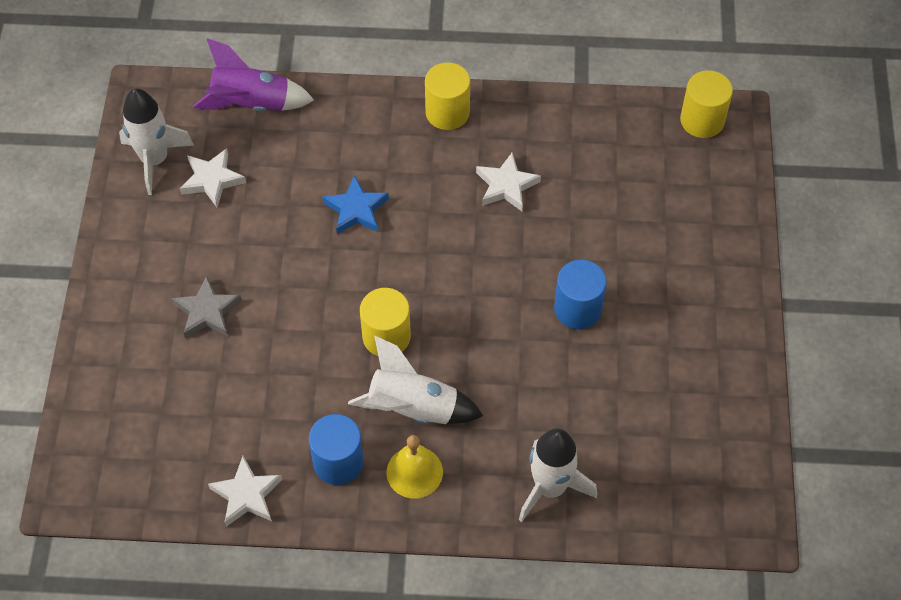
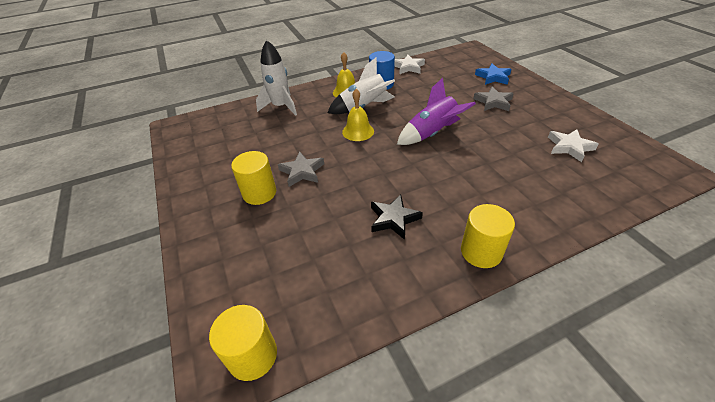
camera: 155 degrees right, 15 degrees down
(155, 160) = (612, 143): white rocket -> none
(251, 104) = (612, 194): purple rocket -> purple rocket (432, 133)
(356, 209) = (474, 166): blue star -> blue star (493, 77)
(386, 336) = (399, 124): yellow cylinder -> yellow cylinder (259, 193)
(458, 352) = (358, 131): none -> yellow bell
(506, 185) = (393, 219): white star -> black star
(577, 309) = (302, 171): blue cylinder -> grey star

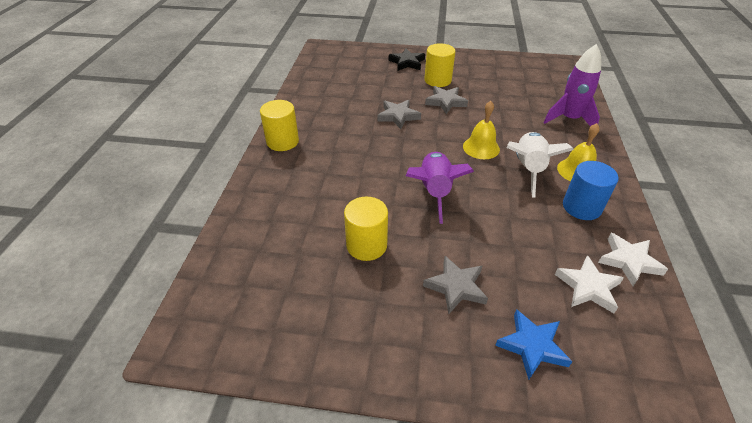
camera: 120 degrees right, 0 degrees up
(252, 355) = (321, 56): yellow cylinder -> yellow cylinder (366, 245)
(281, 107) = (569, 119): white rocket -> purple rocket
(354, 191) = (398, 116): none -> grey star
(393, 219) = (351, 121): black star -> black star (407, 62)
(569, 147) = (309, 282): white star -> white star (588, 287)

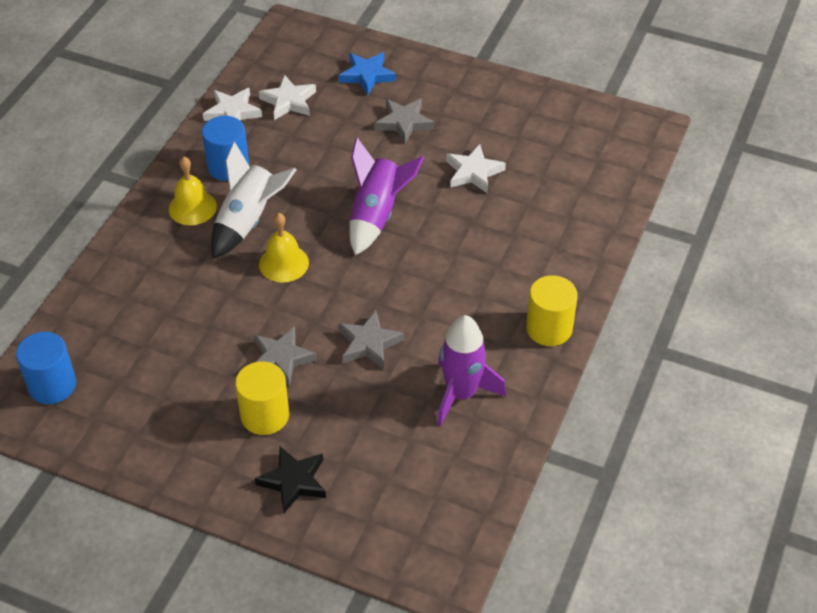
camera: 165 degrees left, 5 degrees up
(366, 245) = (473, 172): yellow cylinder -> white star
(557, 75) = (52, 385): none -> blue cylinder
(569, 119) = (126, 286): purple rocket -> purple rocket (461, 394)

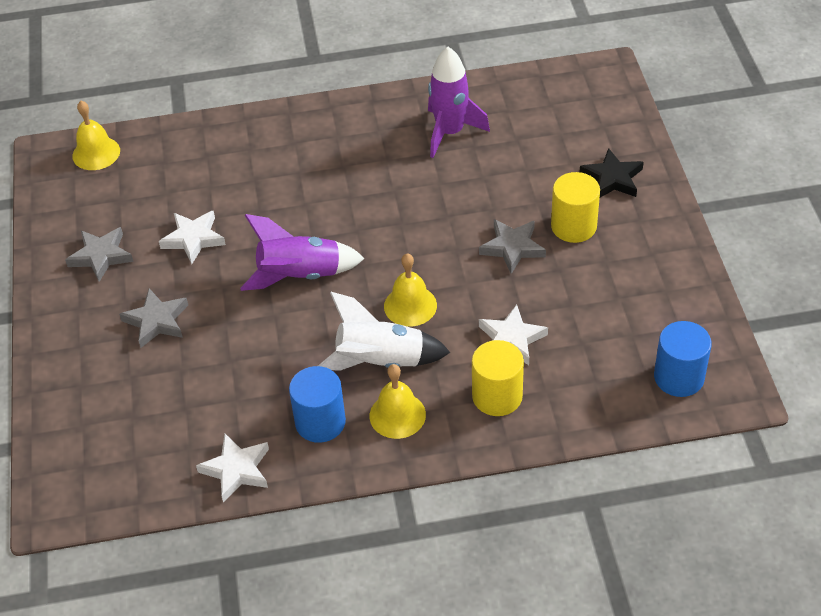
camera: 120 degrees left, 0 degrees up
(288, 101) = (186, 431): white star -> white star (511, 339)
(367, 75) = (99, 389): blue star -> none
(369, 343) = (449, 205): grey star -> grey star (101, 256)
(549, 328) = (343, 116): yellow cylinder -> yellow cylinder (497, 396)
(629, 154) = (96, 153): none -> yellow bell

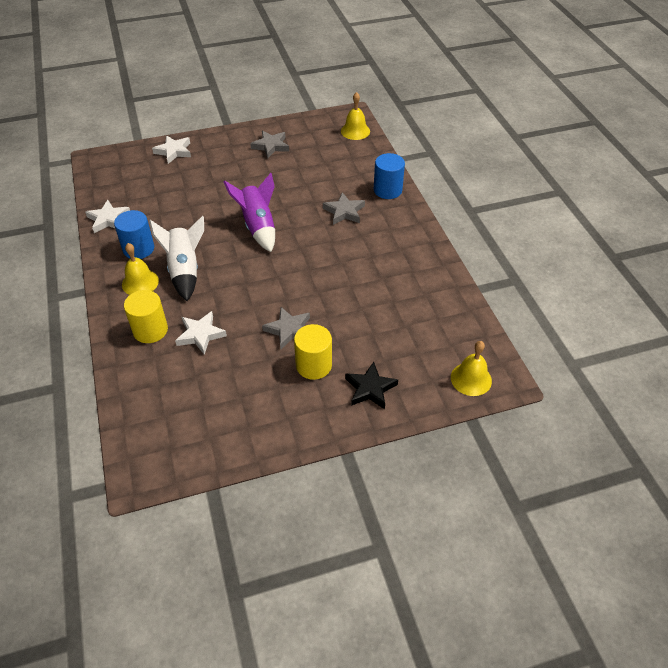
camera: 80 degrees right, 0 degrees up
(156, 321) = (221, 174): grey star -> grey star (344, 212)
(193, 239) = (287, 178): white star -> white star (174, 151)
(410, 305) = (232, 280): yellow bell -> yellow bell (471, 379)
(450, 132) = (405, 286): purple rocket -> none
(679, 377) = (158, 437): blue cylinder -> blue cylinder (387, 190)

